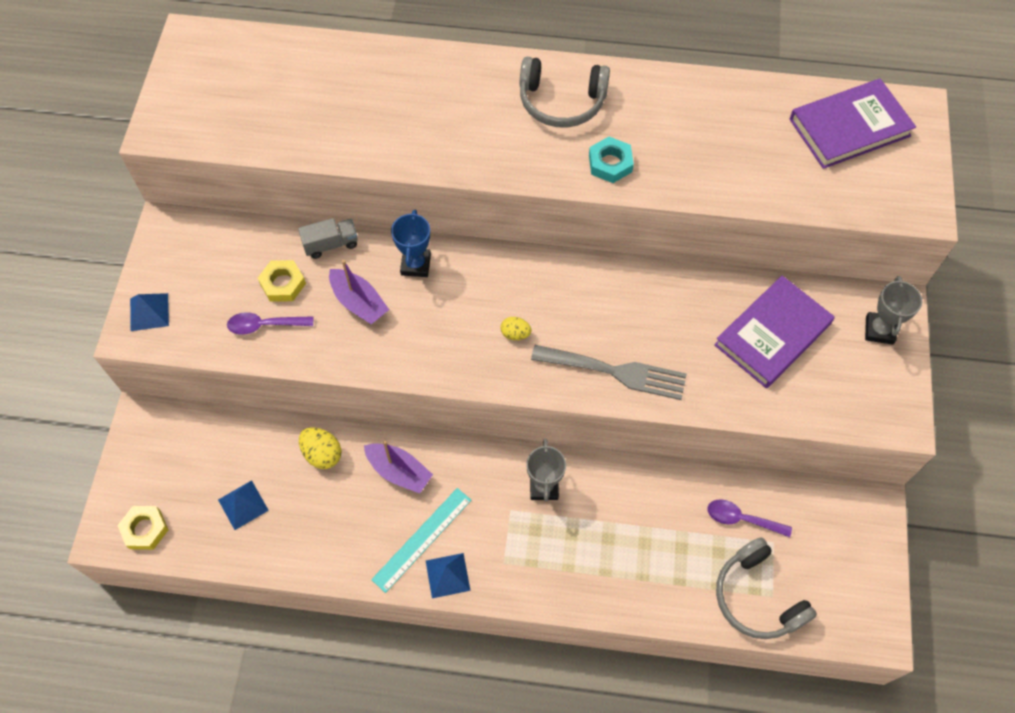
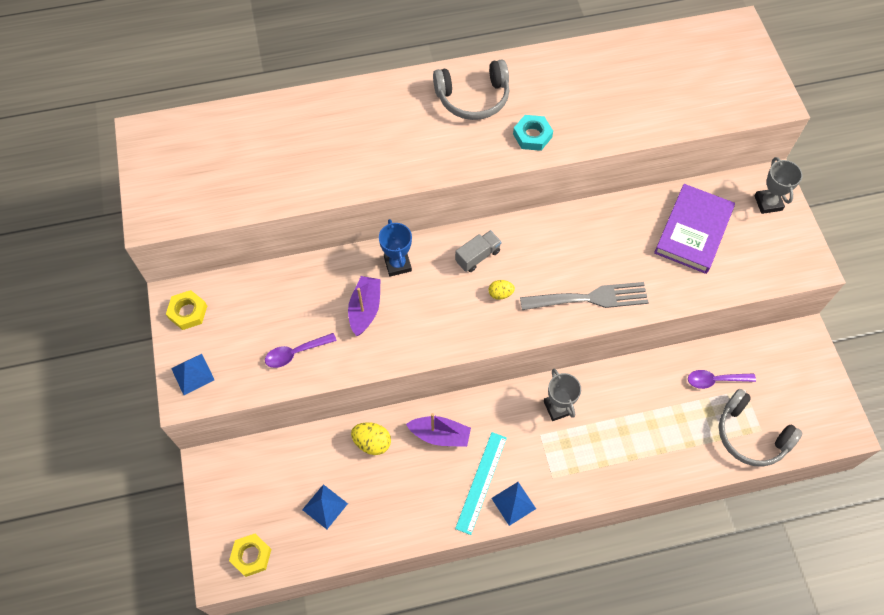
camera: 20 degrees left, 0 degrees up
(283, 284) = (295, 314): yellow nut -> yellow nut (188, 312)
(331, 244) = (321, 269): grey truck -> grey truck (477, 256)
(359, 302) = (365, 309): purple boat -> purple boat turned 105 degrees counterclockwise
(849, 127) = (697, 55): purple book -> none

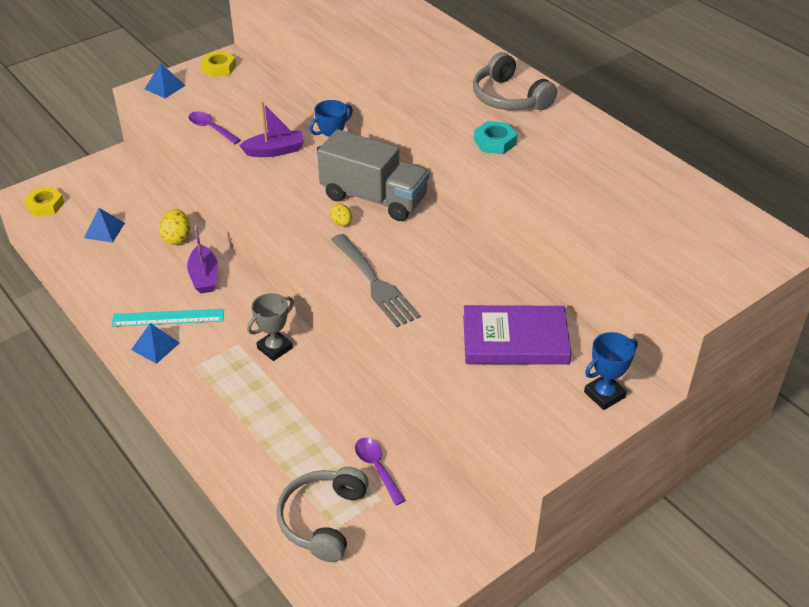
camera: 65 degrees right, 20 degrees down
(477, 256) = (374, 198): grey truck -> grey truck, size x2.14
(768, 203) = (604, 395): grey trophy -> blue trophy

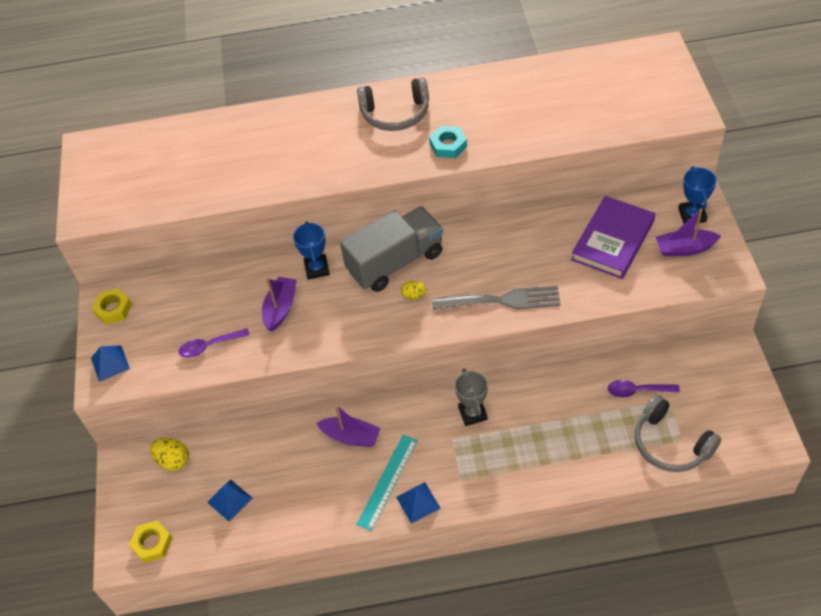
camera: 55 degrees left, 10 degrees up
(177, 238) = (283, 442): yellow egg -> yellow egg (173, 460)
(548, 403) = (684, 248): none -> purple boat

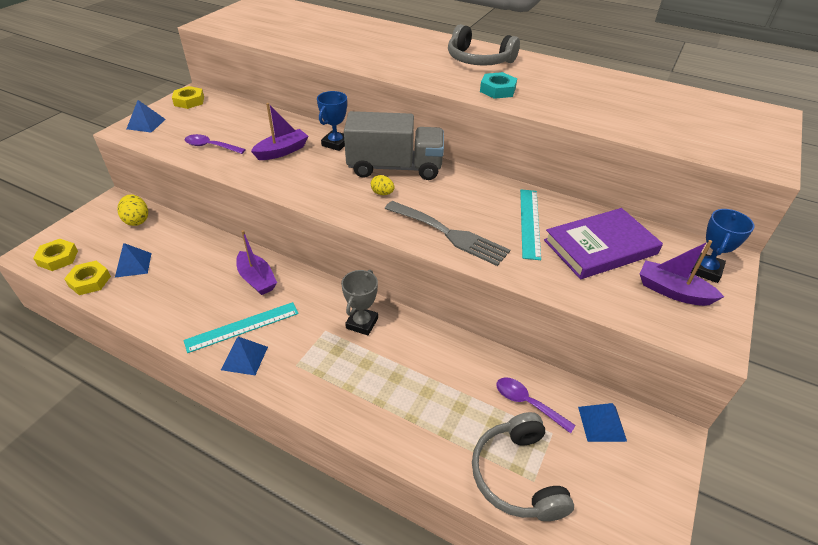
camera: 30 degrees right, 10 degrees down
(212, 540) = (89, 281): none -> yellow nut
(548, 250) = (529, 222): none -> turquoise ruler
(691, 371) = (602, 423): none -> blue pyramid

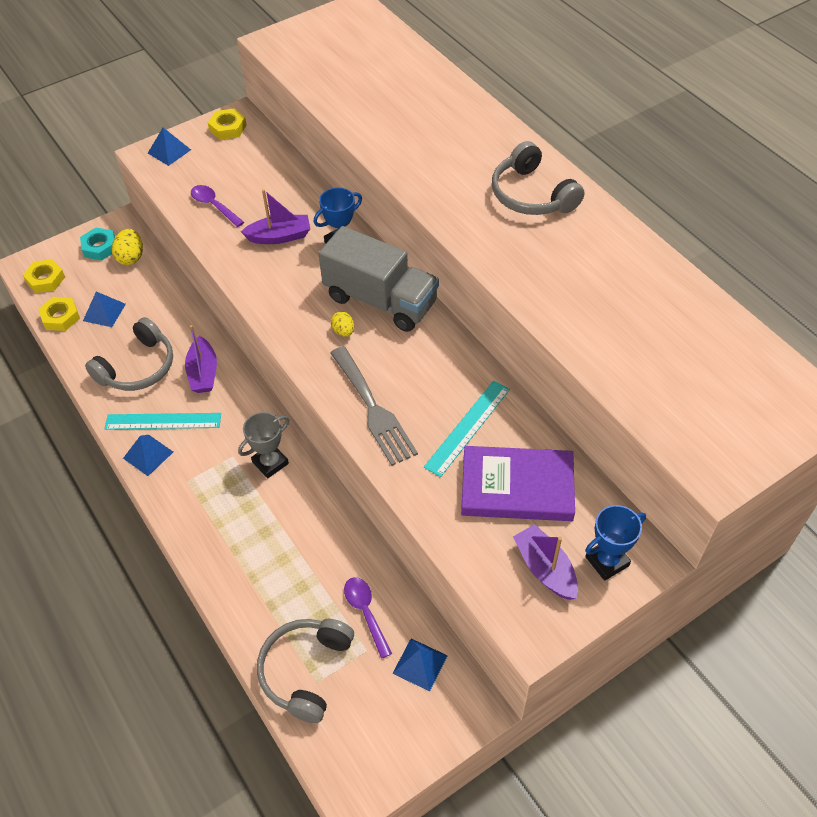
camera: 30 degrees right, 10 degrees up
(192, 294) = (138, 367): none -> grey headphones
(497, 90) = (510, 254): turquoise nut -> turquoise nut (100, 247)

